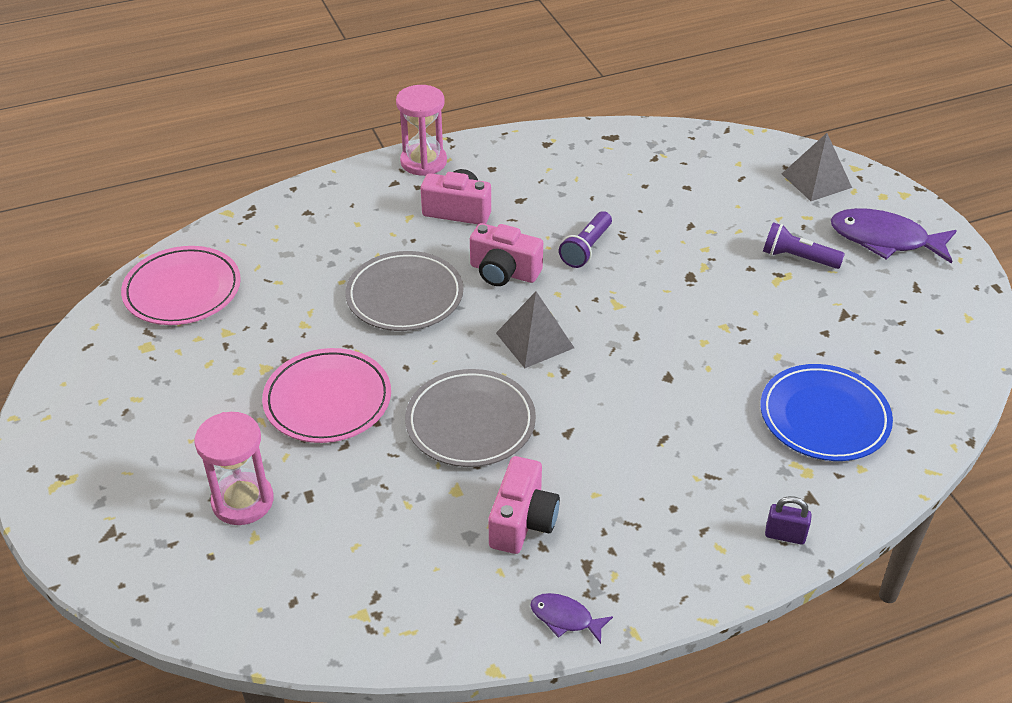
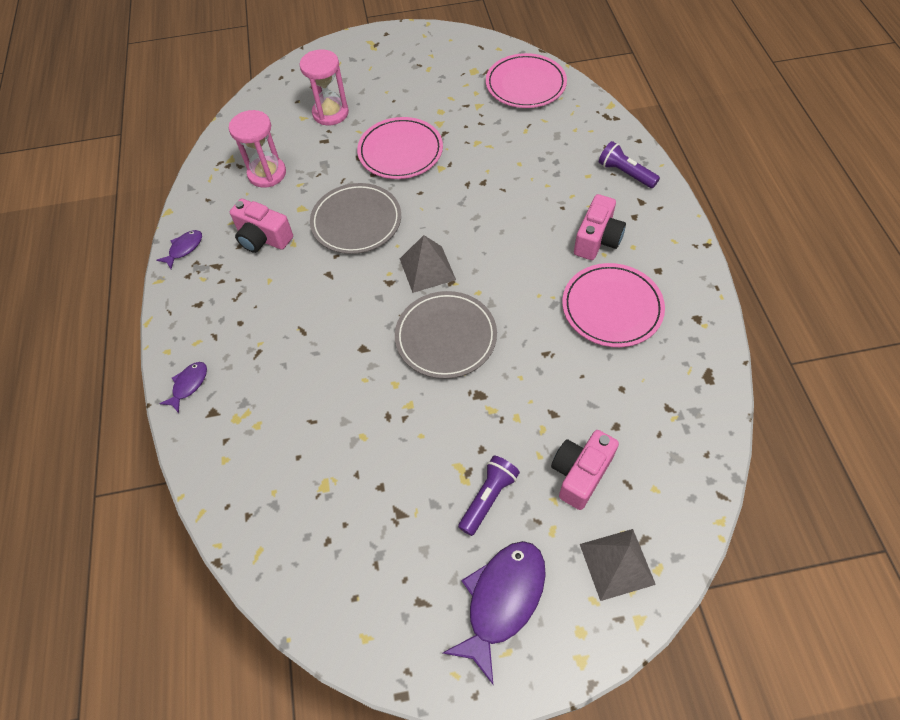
camera: 105 degrees right, 15 degrees up
(405, 296) = (495, 197): grey plate -> grey plate (446, 337)
(423, 162) = (671, 223): pink hourglass -> pink hourglass (267, 173)
(504, 272) = (511, 260): pink camera -> pink camera (580, 474)
(550, 196) = (612, 308): none -> pink plate
(586, 249) = (532, 322): purple flashlight -> purple flashlight (625, 173)
(785, 535) = (188, 385): purple padlock -> purple fish
(824, 417) = (284, 450): blue plate -> none

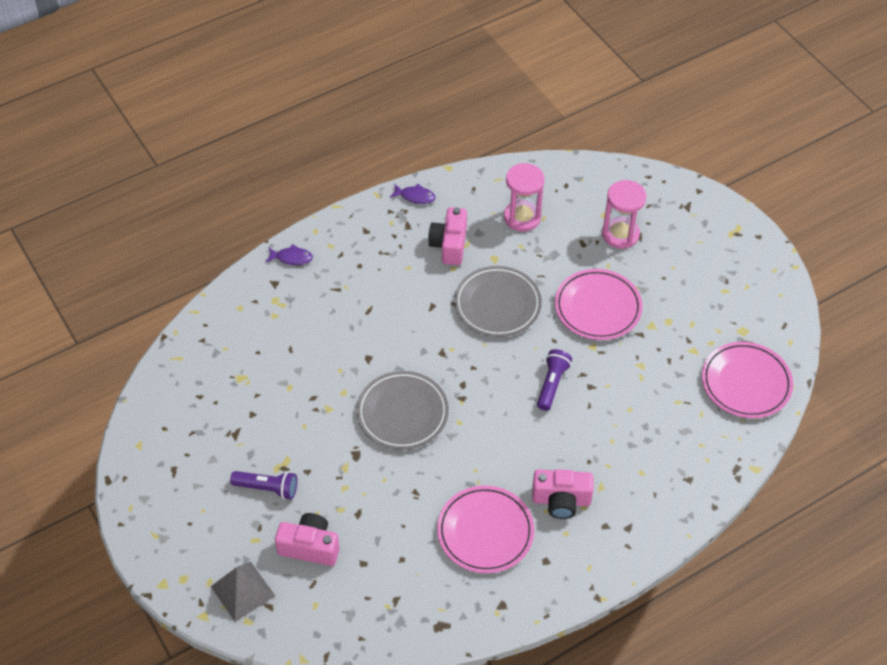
camera: 65 degrees right, 5 degrees down
(427, 269) = (468, 376): grey pyramid -> none
(502, 600) = (190, 521): purple fish -> none
(625, 173) = (660, 505): purple flashlight -> purple flashlight (552, 384)

